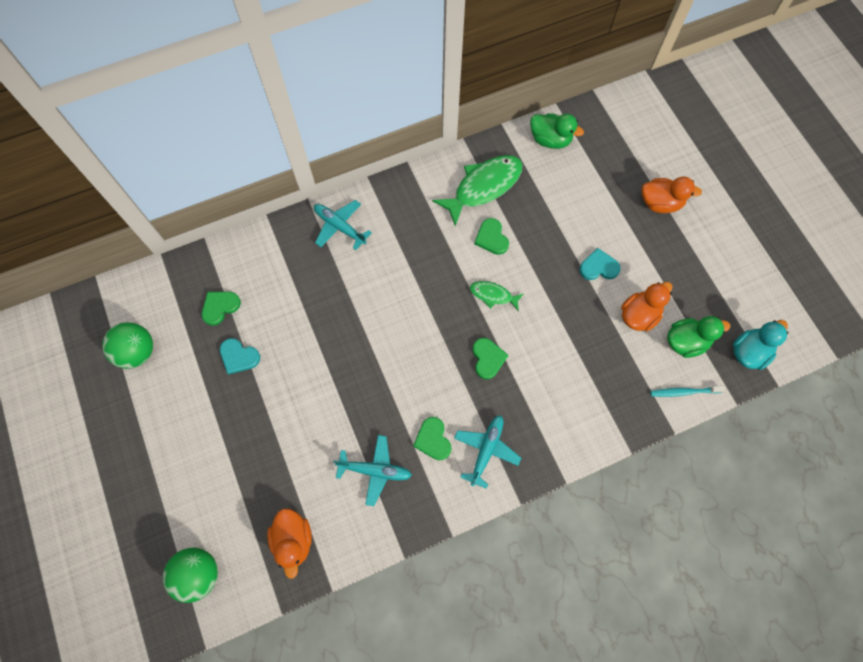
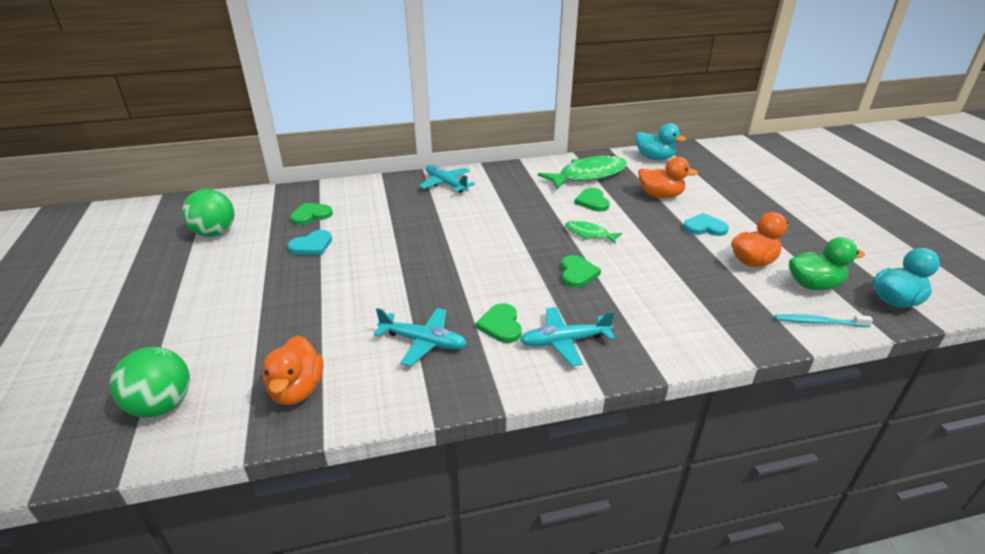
camera: 10 degrees right, 35 degrees down
(239, 357) = (312, 245): turquoise heart -> turquoise heart turned 75 degrees counterclockwise
(486, 450) = (564, 341): turquoise plane -> turquoise plane turned 135 degrees counterclockwise
(550, 140) = (654, 158): green duck -> turquoise duck
(660, 203) = (767, 197): orange duck -> orange duck (660, 195)

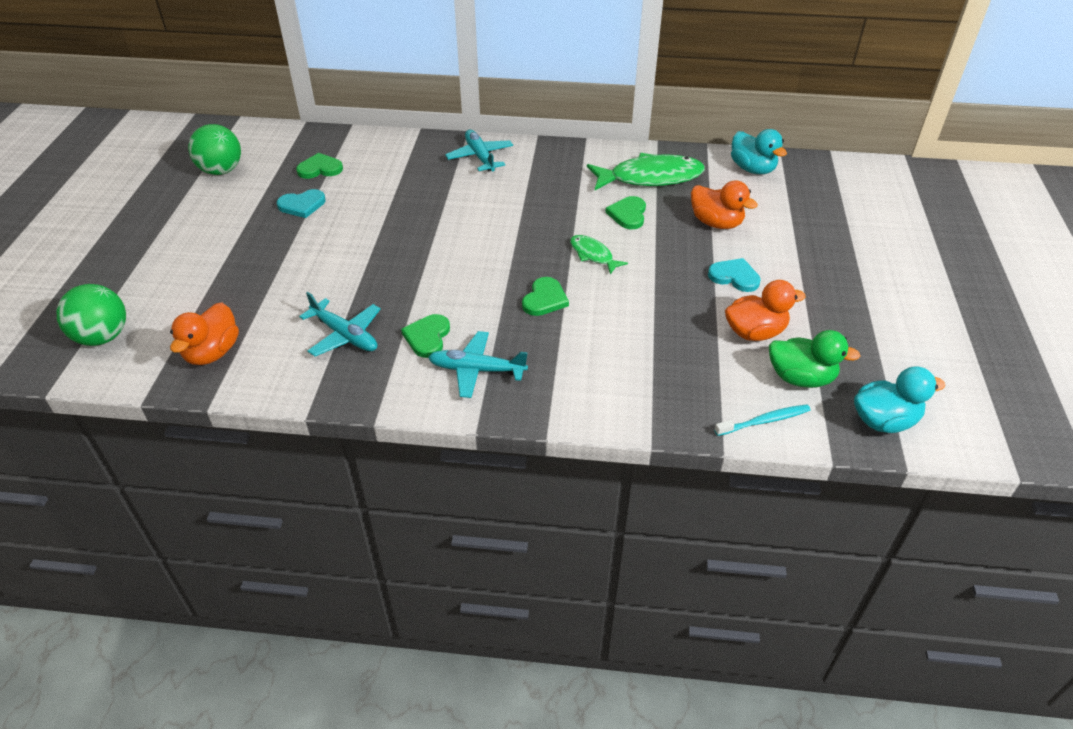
camera: 20 degrees right, 10 degrees up
(818, 322) = (764, 421): turquoise toothbrush -> turquoise toothbrush turned 135 degrees clockwise

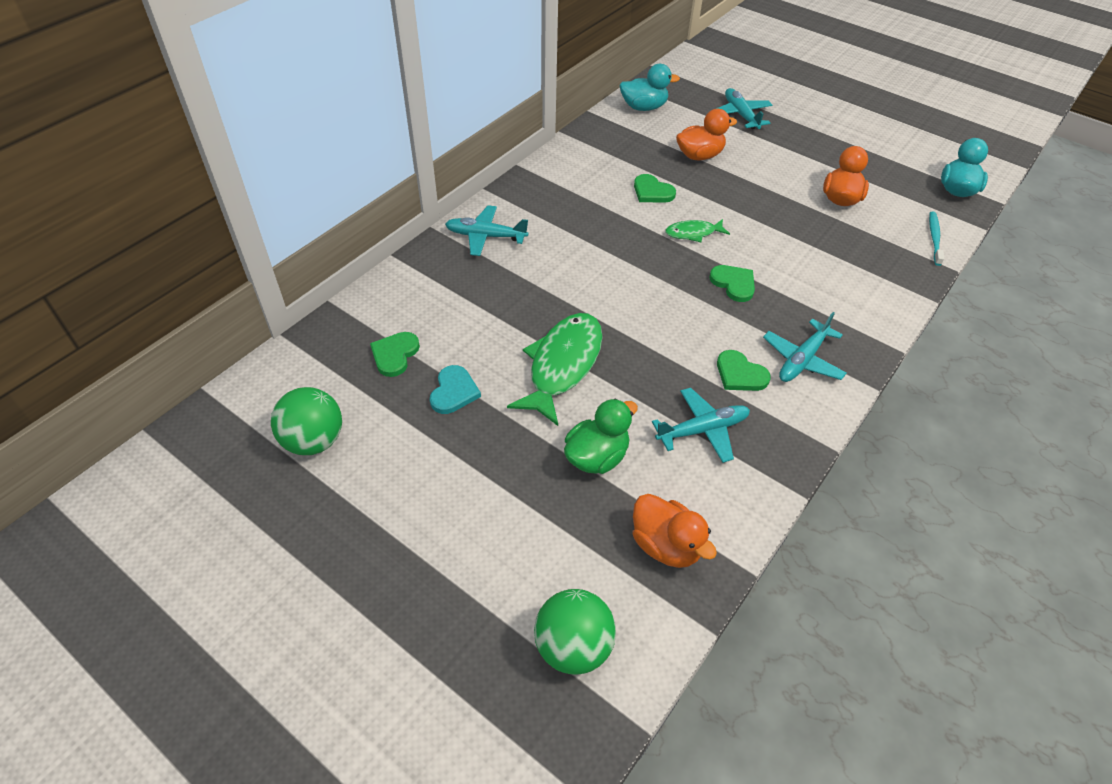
camera: 60 degrees left, 5 degrees up
(650, 178) = (610, 158): green fish -> green fish (562, 365)
(734, 277) = (771, 178): turquoise heart -> none
(800, 378) = (899, 202): green duck -> green duck (597, 457)
(819, 227) = (741, 115): none -> turquoise plane

